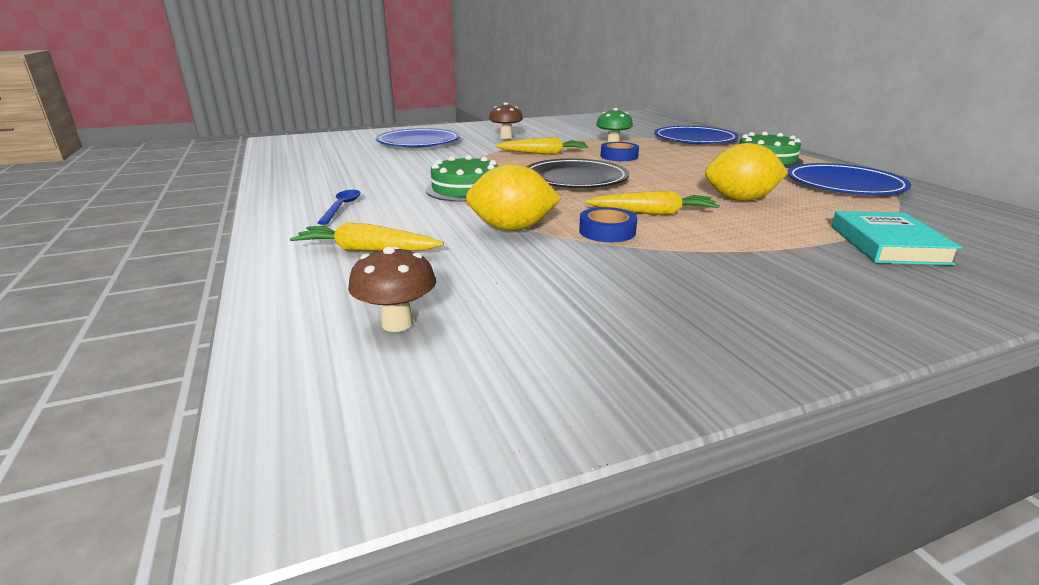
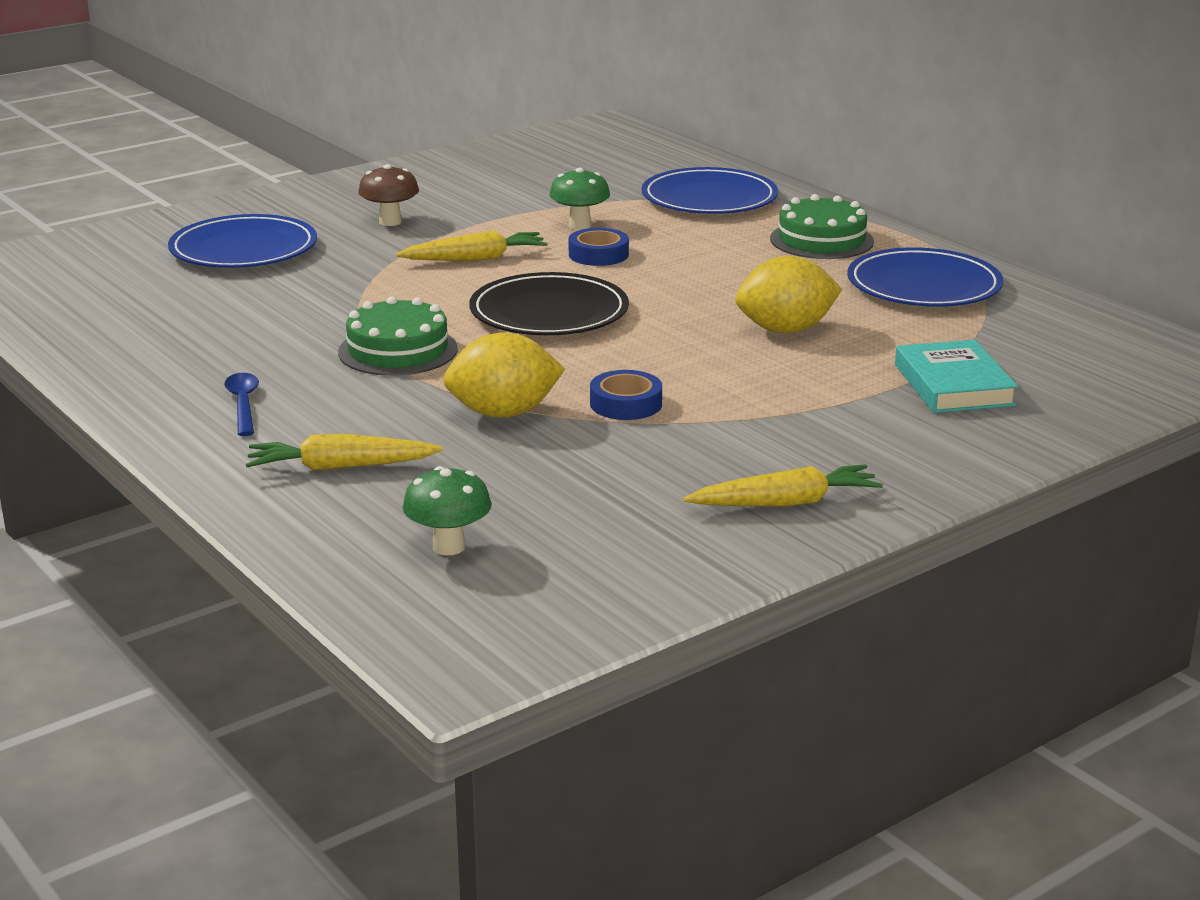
camera: 15 degrees left, 0 degrees up
(397, 323) = (449, 547): brown mushroom -> green mushroom
(652, 213) = (675, 367): yellow carrot -> yellow carrot (785, 503)

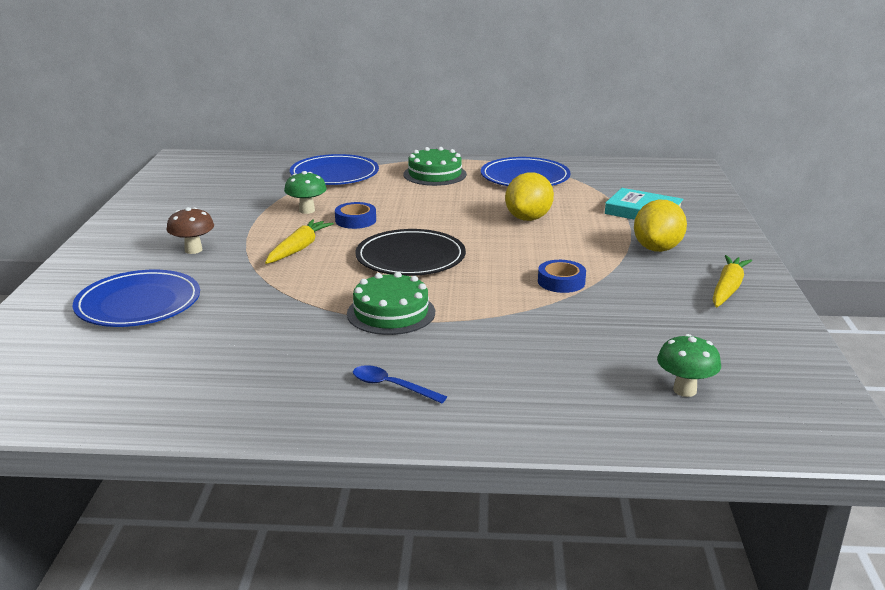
camera: 50 degrees left, 0 degrees up
(341, 467) = (534, 386): yellow carrot -> none
(504, 413) = (527, 315): yellow lemon -> yellow lemon (657, 248)

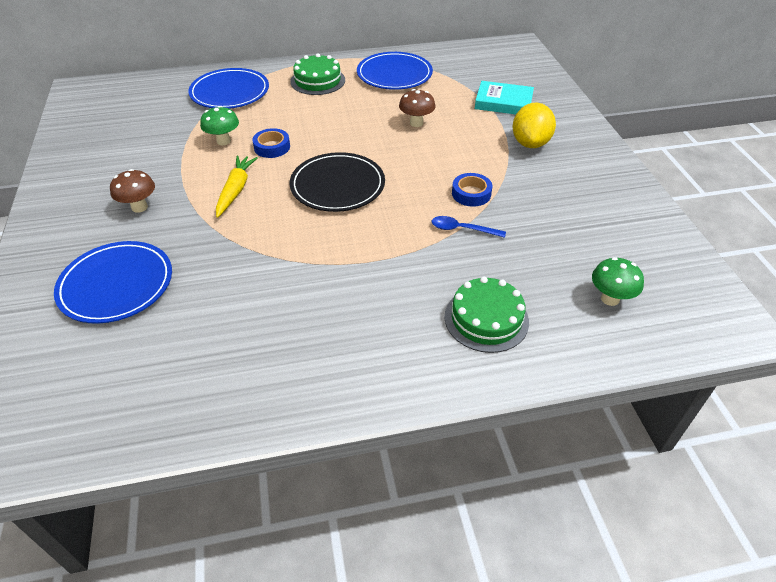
camera: 15 degrees left, 20 degrees up
(391, 313) = (348, 255): green cake -> green cake (486, 319)
(391, 386) = (383, 342): blue spoon -> blue spoon (462, 229)
(528, 218) = (416, 123): yellow lemon -> brown mushroom
(727, 289) = (599, 180): yellow carrot -> none

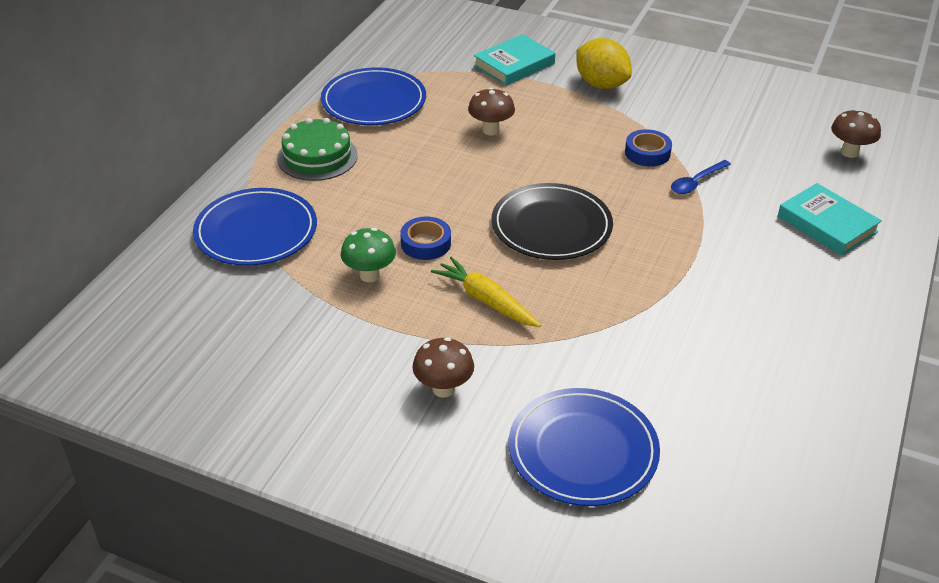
camera: 55 degrees left, 5 degrees down
(486, 319) = (827, 224): green cake -> turquoise book
(610, 299) = (849, 152): green mushroom -> brown mushroom

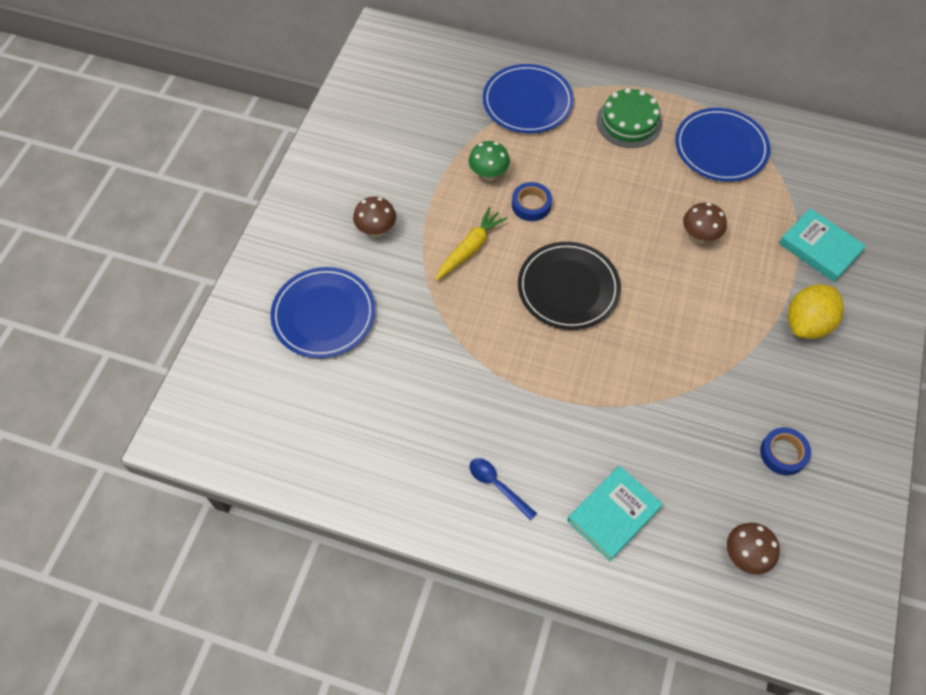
camera: 85 degrees right, 20 degrees up
(647, 153) = (695, 363): blue tape -> blue tape (783, 453)
(696, 182) = (656, 403): blue spoon -> blue spoon (497, 485)

